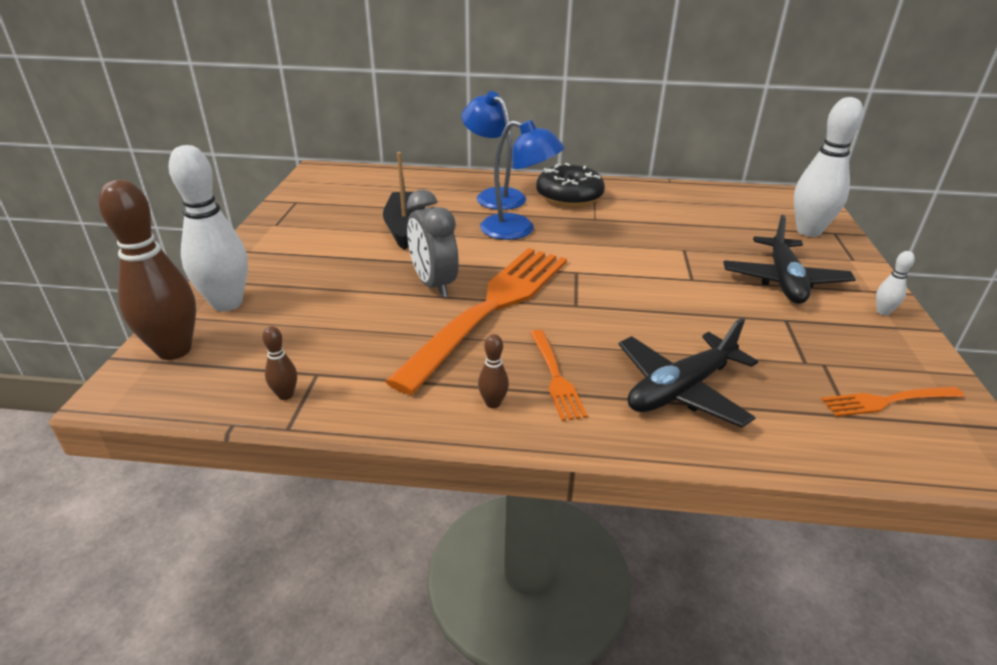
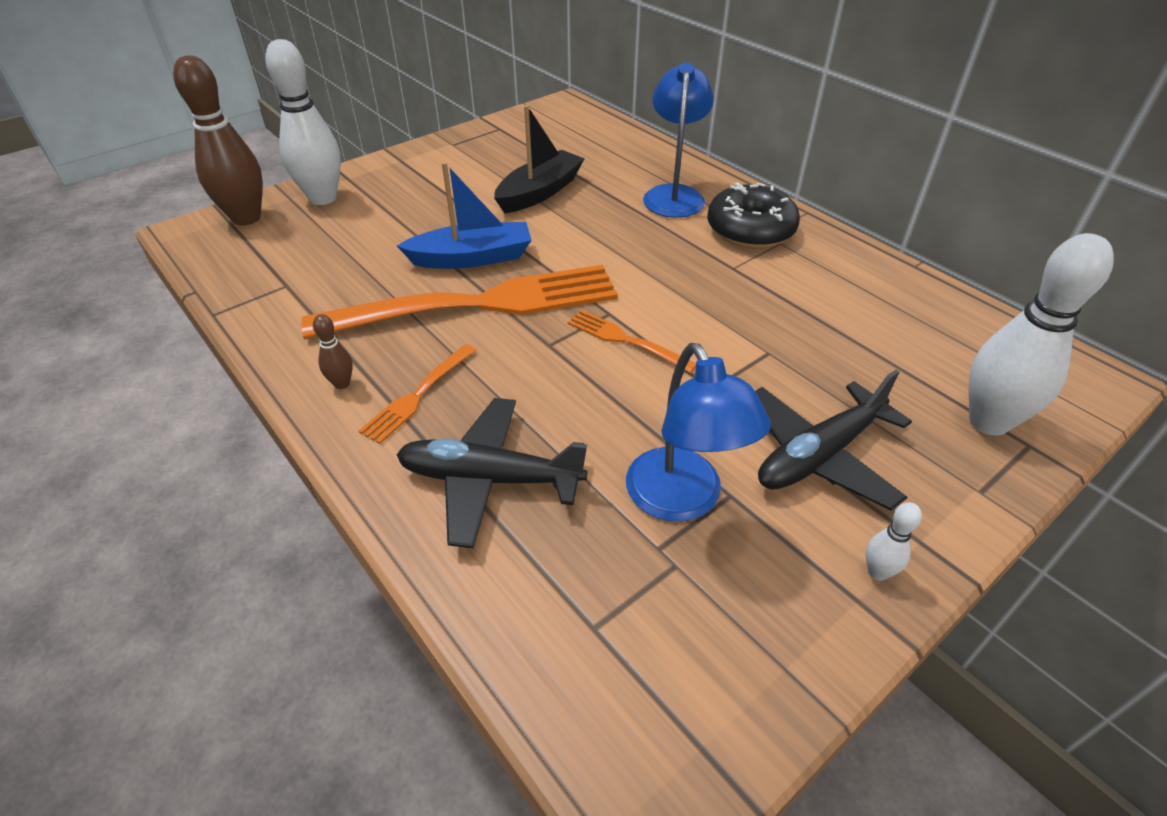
camera: 45 degrees right, 10 degrees up
(285, 395) = (247, 289): brown bowling pin -> none
(434, 284) = (472, 258): grey clock -> blue boat
(518, 230) = (632, 242): blue lamp -> blue lamp (682, 500)
(887, 401) = (664, 651): orange fork -> orange fork (626, 340)

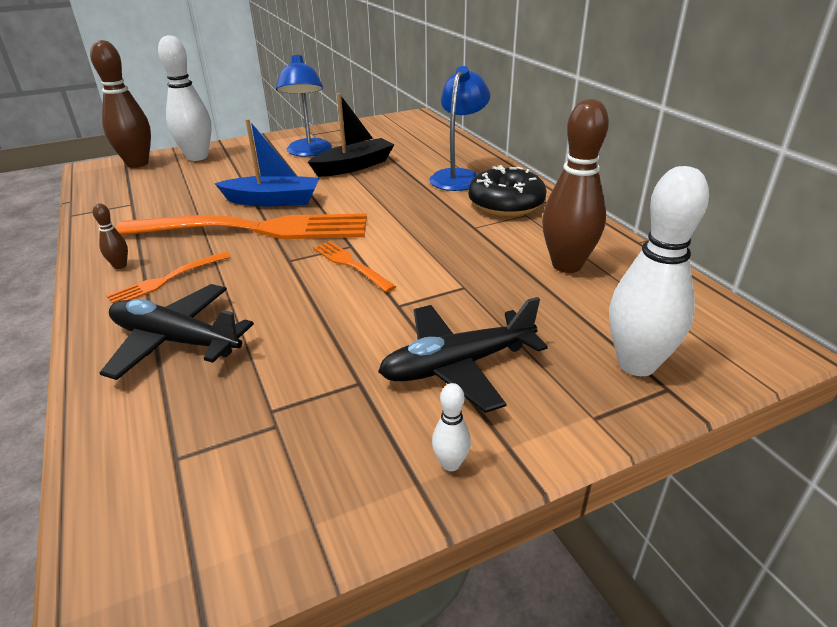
camera: 15 degrees right, 10 degrees down
(682, 500) = (315, 380): blue lamp -> blue lamp (309, 152)
(859, 307) = (566, 265): none -> brown bowling pin

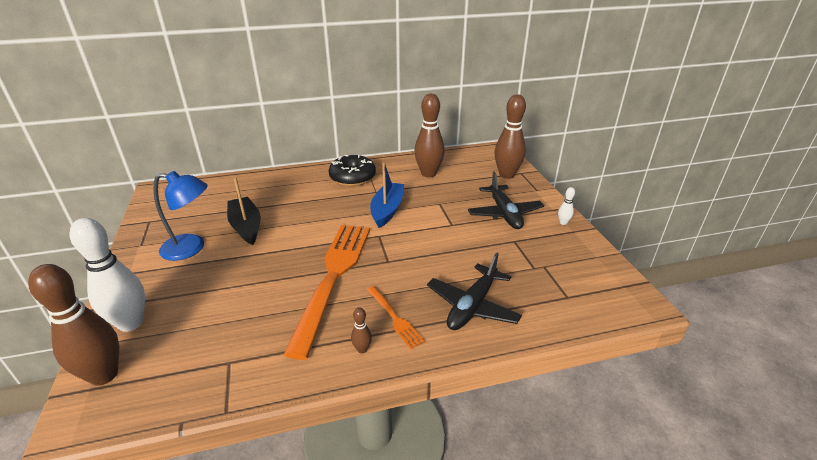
camera: 80 degrees left, 0 degrees up
(273, 201) = (286, 268): blue boat -> blue boat (387, 210)
(351, 264) = (403, 237): orange fork -> none
(458, 176) = (300, 186): blue lamp -> none
(636, 364) = (506, 175): white bowling pin -> brown bowling pin

